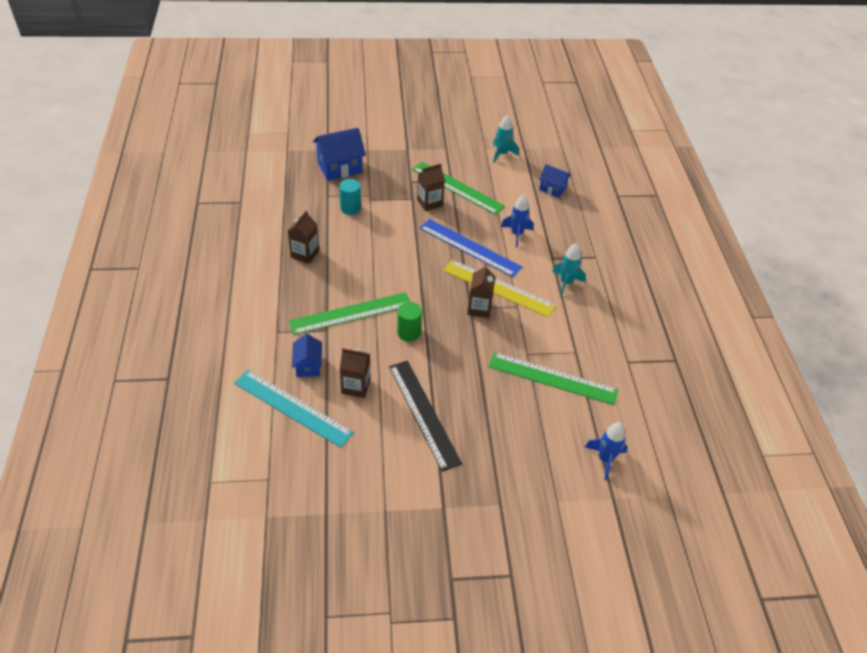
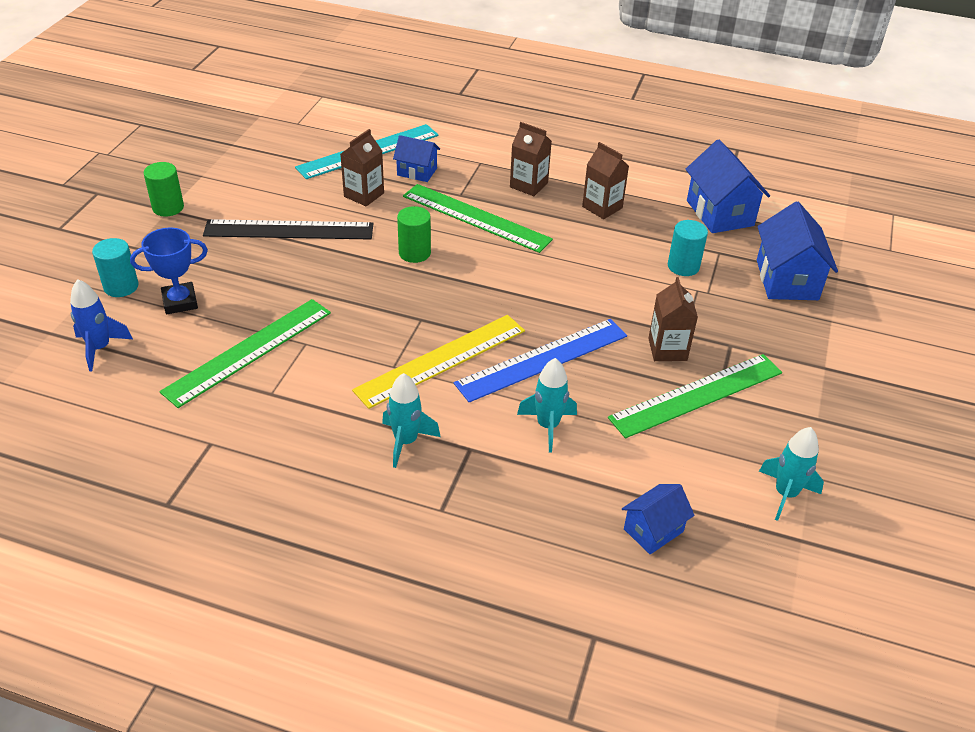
camera: 115 degrees right, 5 degrees down
(284, 201) = (720, 213): none -> blue house
(351, 313) = (476, 218): green ruler -> green ruler turned 60 degrees counterclockwise
(441, 510) = (168, 207): none -> green cylinder
(479, 308) = (415, 327): brown carton -> brown carton (528, 185)
(516, 234) = (548, 426): blue rocket -> turquoise rocket
(536, 439) = (180, 302): none -> blue trophy
(545, 484) = (121, 286): none -> turquoise cylinder

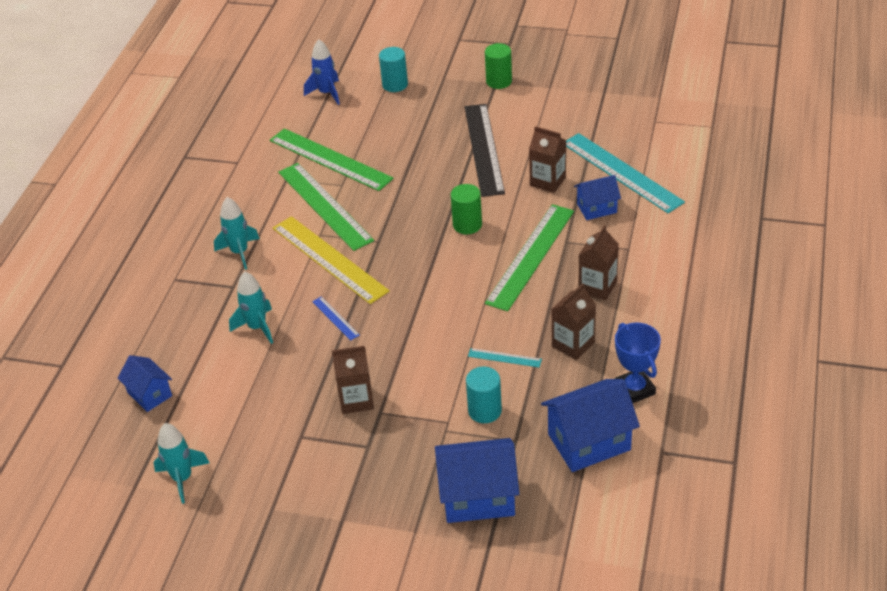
camera: 90 degrees right, 0 degrees up
(180, 302) = (381, 115): blue trophy -> blue trophy (634, 389)
(417, 172) = (596, 208): blue house -> blue house turned 60 degrees clockwise
(542, 359) = (335, 318): blue ruler -> blue ruler, size x0.43
(615, 248) = (504, 358): none -> turquoise ruler
(697, 395) = (298, 421): green ruler -> green ruler (324, 206)

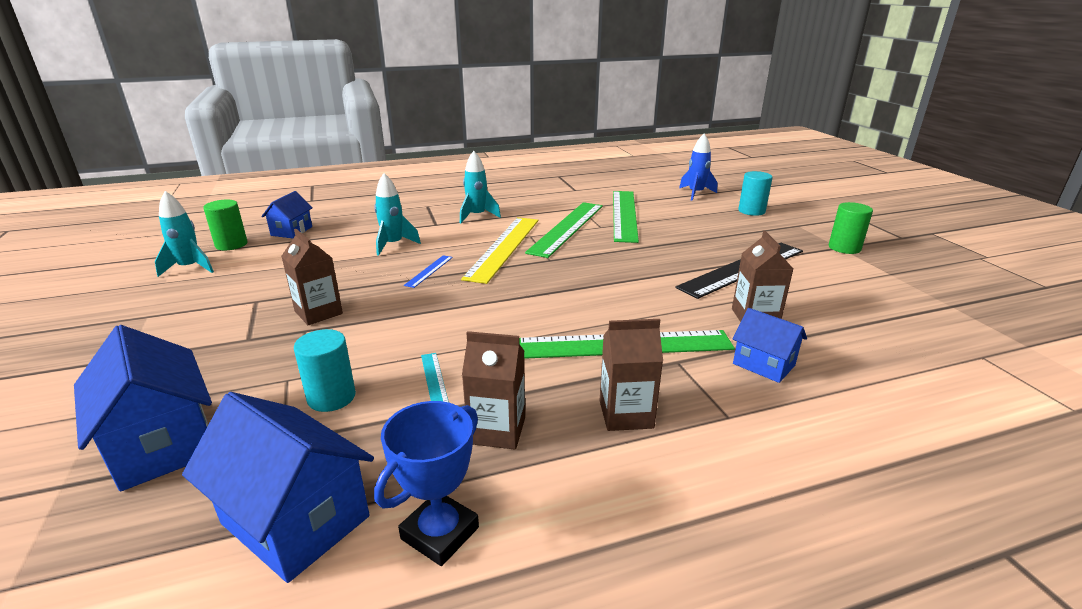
camera: 55 degrees right, 15 degrees down
(467, 225) = (625, 293): green cylinder -> green cylinder (231, 244)
(621, 172) = (852, 362): turquoise ruler -> none

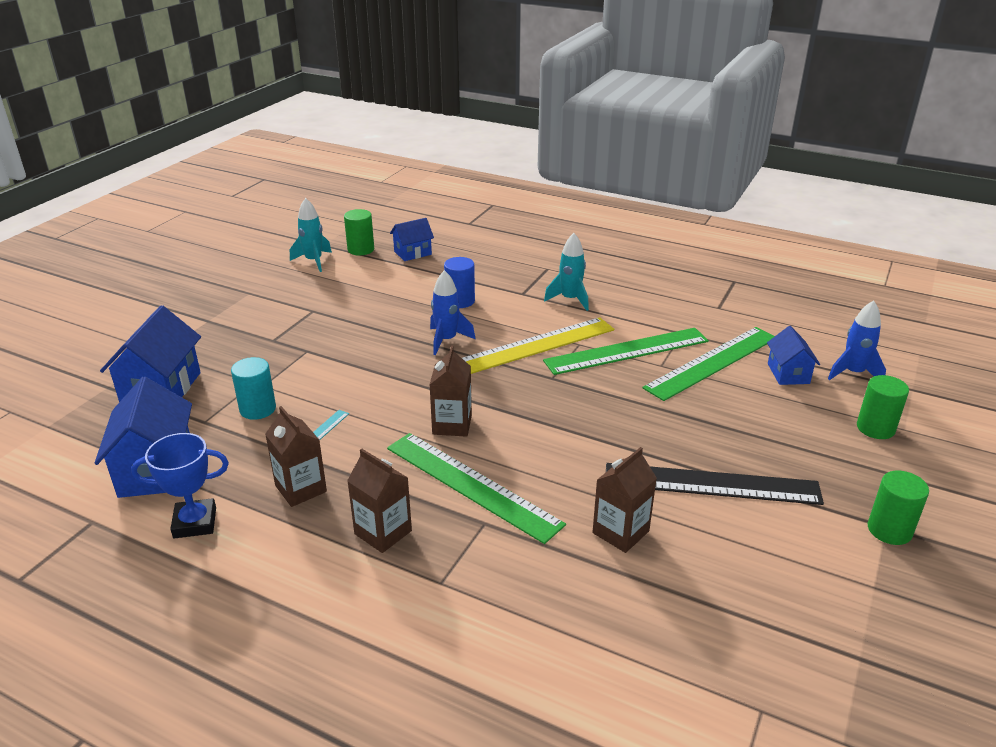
camera: 45 degrees right, 5 degrees up
(318, 312) = (332, 340): brown carton -> brown carton (452, 425)
(393, 245) = (460, 301): turquoise rocket -> blue cylinder
(429, 271) = (447, 340): blue ruler -> blue rocket
(751, 211) = (875, 428): turquoise cylinder -> green cylinder
(763, 364) = (542, 570): blue house -> blue house (788, 373)

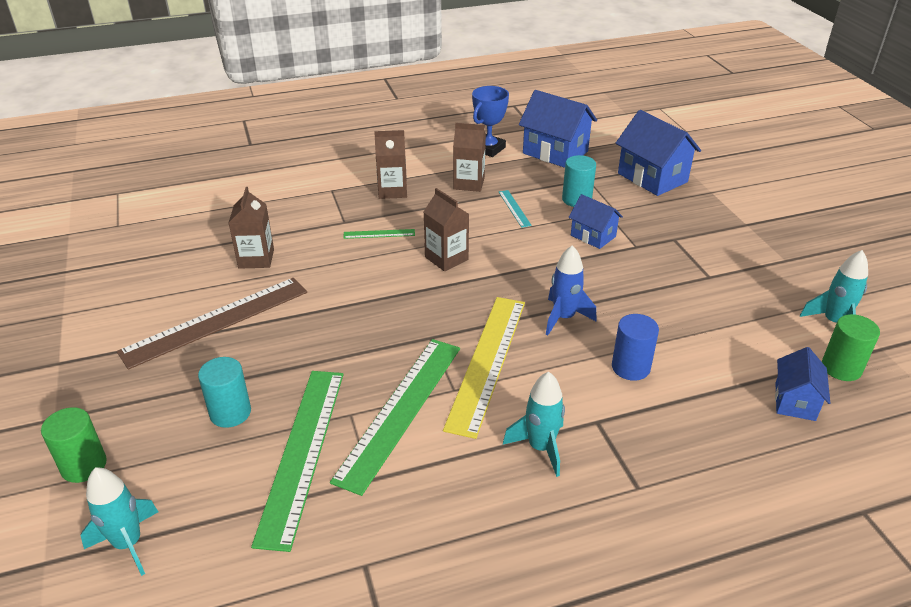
camera: 135 degrees right, 5 degrees up
(471, 485) = (379, 234): green ruler -> green ruler, size x0.43
(711, 484) = (216, 321): black ruler -> brown ruler
(746, 407) = (230, 412): none -> turquoise cylinder
(788, 373) = (208, 490): blue house -> blue house (593, 236)
(853, 373) = (128, 543): blue rocket -> turquoise rocket
(889, 530) = (55, 360): green cylinder -> none

